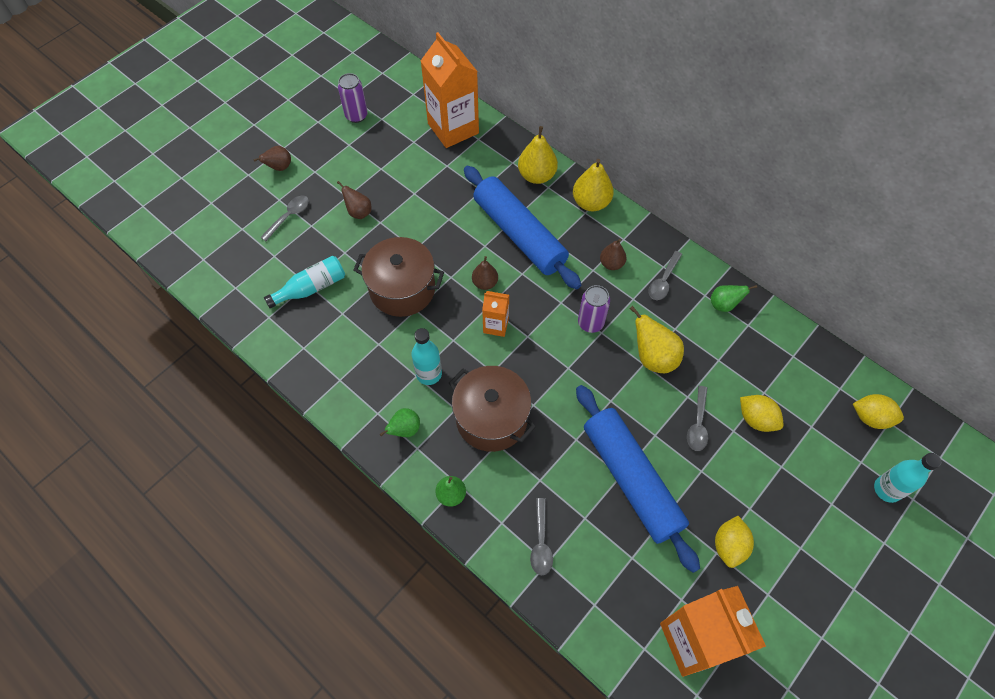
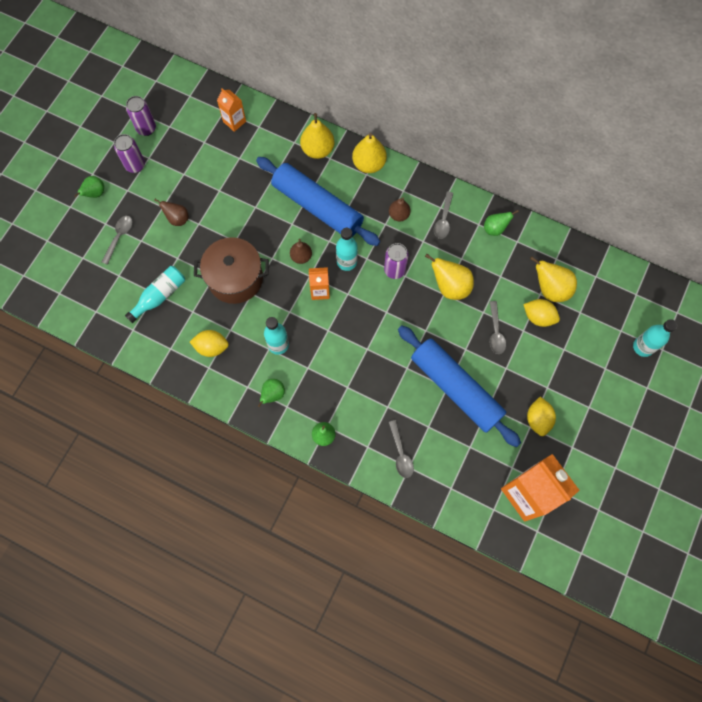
camera: 15 degrees left, 10 degrees up
(279, 167) = (95, 193): brown pear -> green pear
(332, 149) = (135, 165): none -> purple can
(453, 128) = (234, 121): orange carton -> orange carton, size x0.50
(491, 418) = (338, 368): brown pot -> none
(536, 301) = (346, 262): none -> turquoise bottle
(778, 389) = (550, 289): none -> yellow pear
(871, 417) = (622, 294): yellow lemon -> yellow lemon (212, 347)

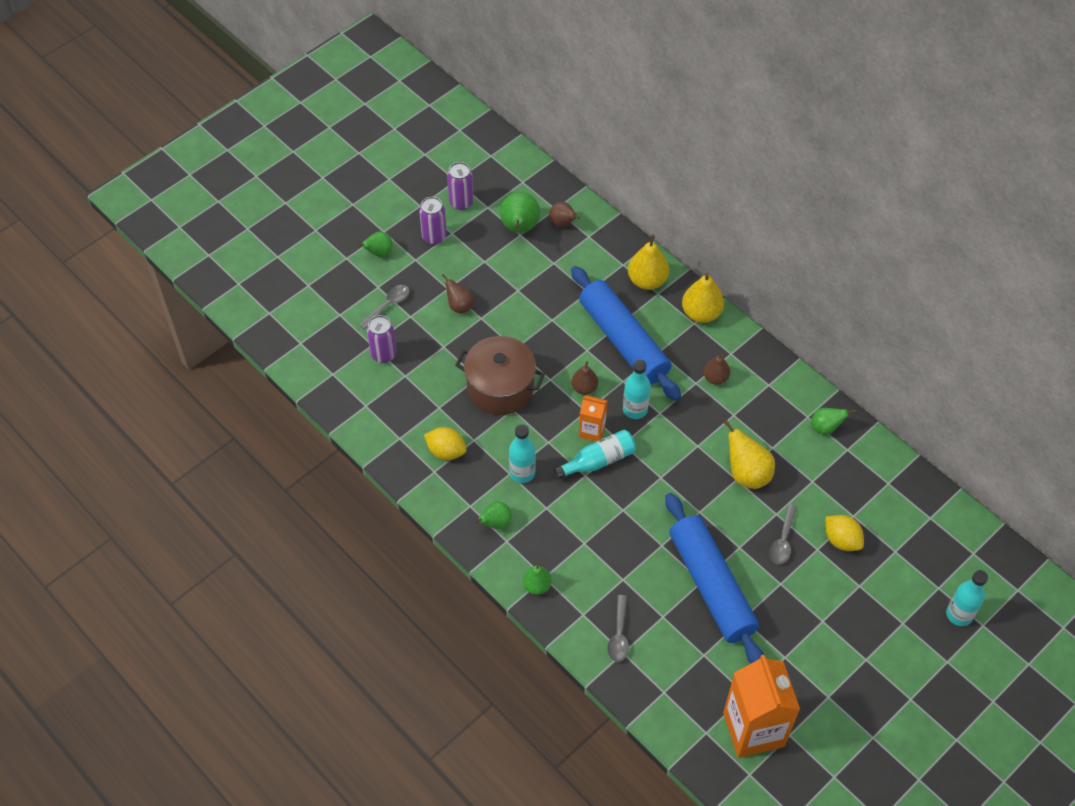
camera: 20 degrees right, 15 degrees down
(160, 296) = (409, 380): turquoise bottle -> turquoise bottle (598, 461)
(201, 136) = (519, 228): none -> green pear
(234, 121) = (563, 223): orange carton -> brown pear
(394, 270) = (687, 435): purple can -> purple can (383, 354)
(443, 220) = (767, 399): grey spoon -> none
(538, 419) = (797, 652): yellow lemon -> none
(550, 289) = (868, 514): yellow pear -> none

